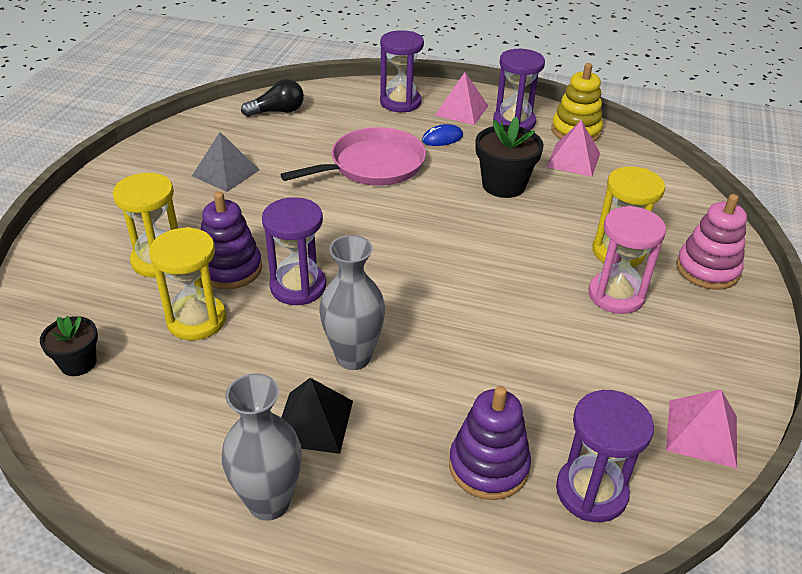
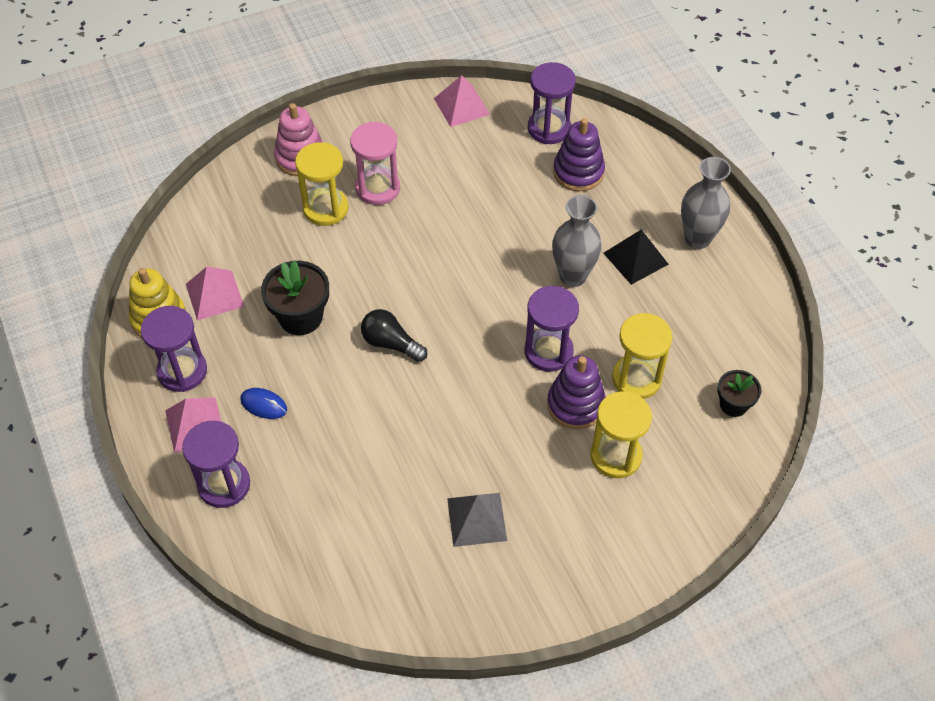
camera: 130 degrees left, 15 degrees up
(278, 112) = (340, 574): black light bulb -> black light bulb (391, 343)
(373, 165) = (357, 422): pink pan -> none

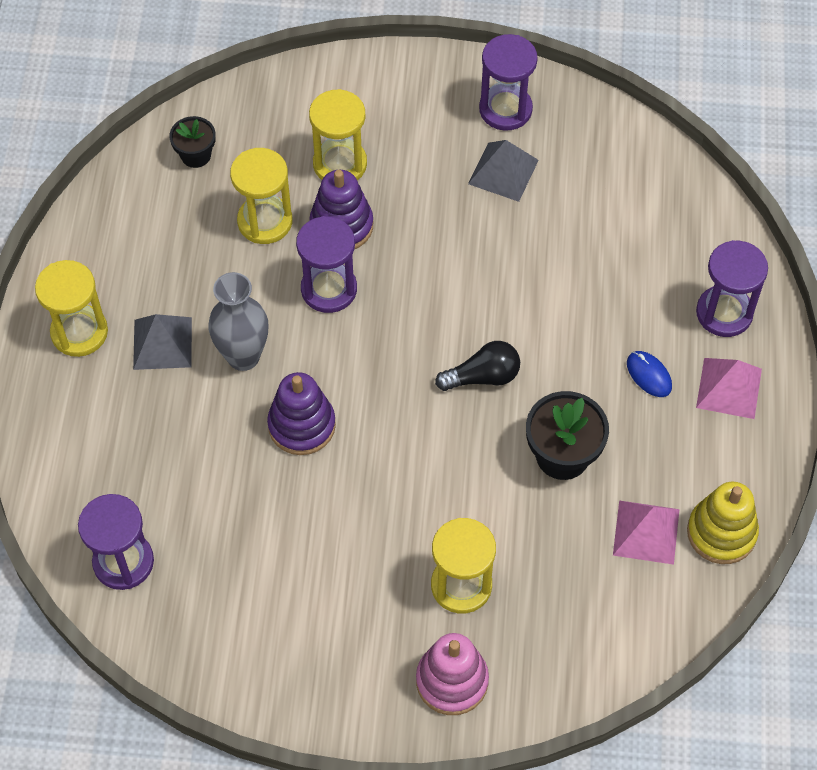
camera: 150 degrees left, 5 degrees up
(182, 371) = (719, 454): purple hourglass -> purple hourglass (505, 109)
(377, 188) = (383, 582): pink hourglass -> none
(391, 343) = (483, 377): black light bulb -> black light bulb turned 75 degrees counterclockwise
(461, 106) = (203, 656): pink pyramid -> none
(578, 172) = (137, 481): purple stacking toy -> purple stacking toy (302, 425)
(635, 258) = (162, 343): black pyramid -> grey pyramid
(697, 238) = (79, 332): grey vase -> yellow hourglass

